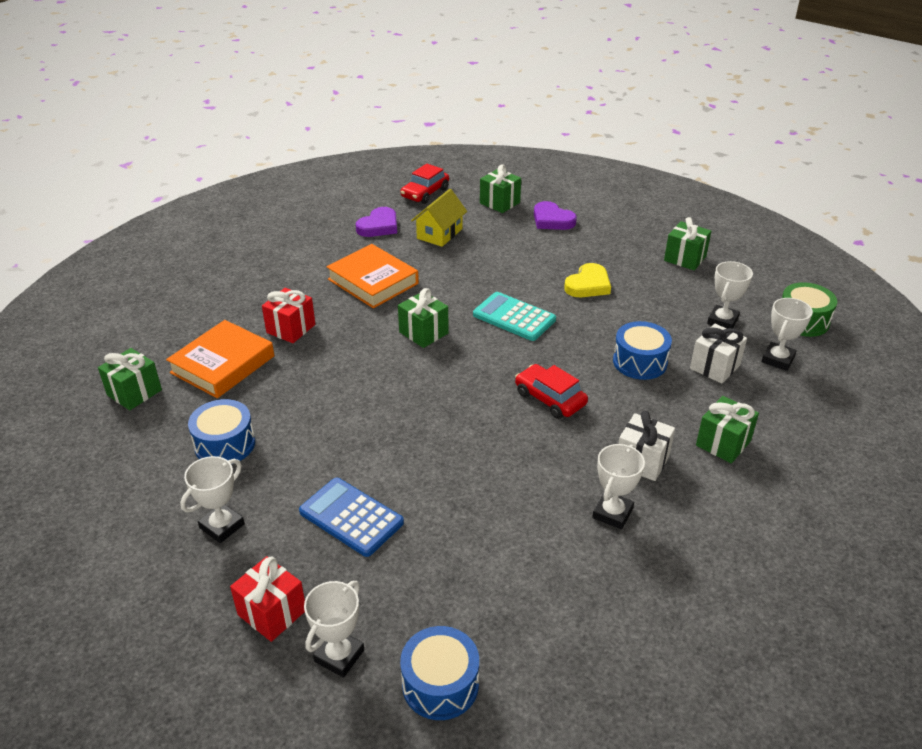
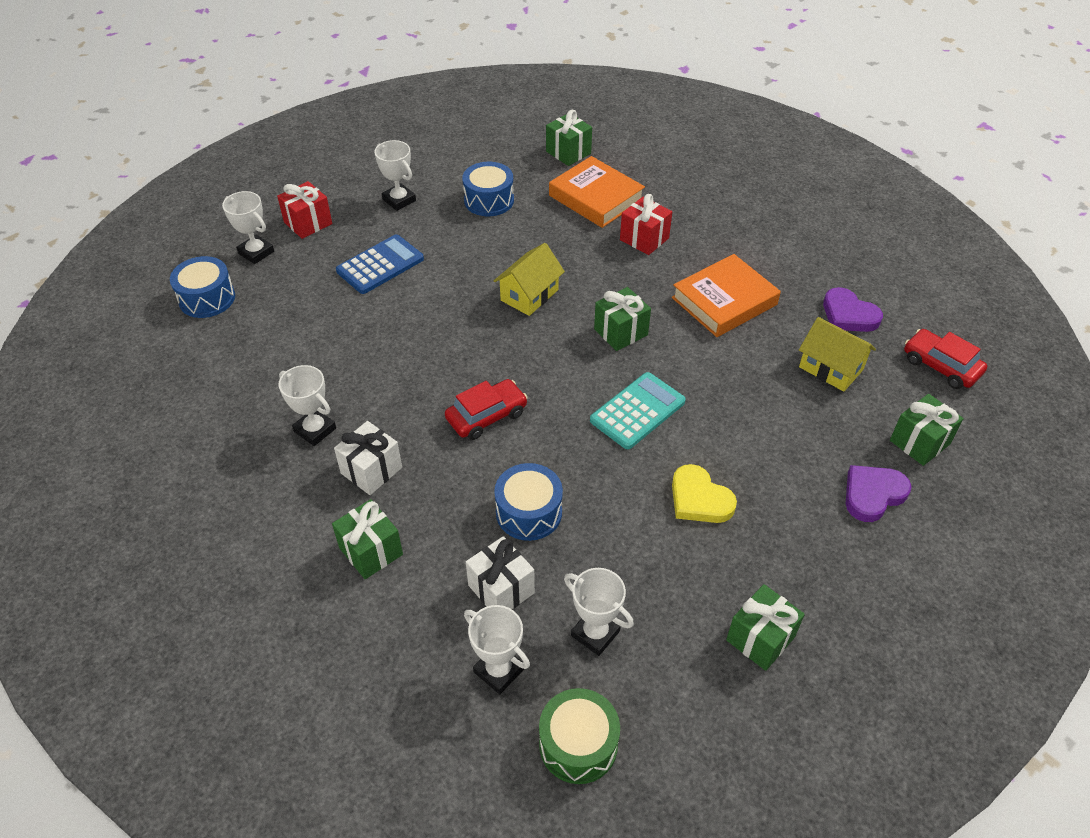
camera: 100 degrees right, 10 degrees up
(384, 393) = (529, 295): none -> yellow house

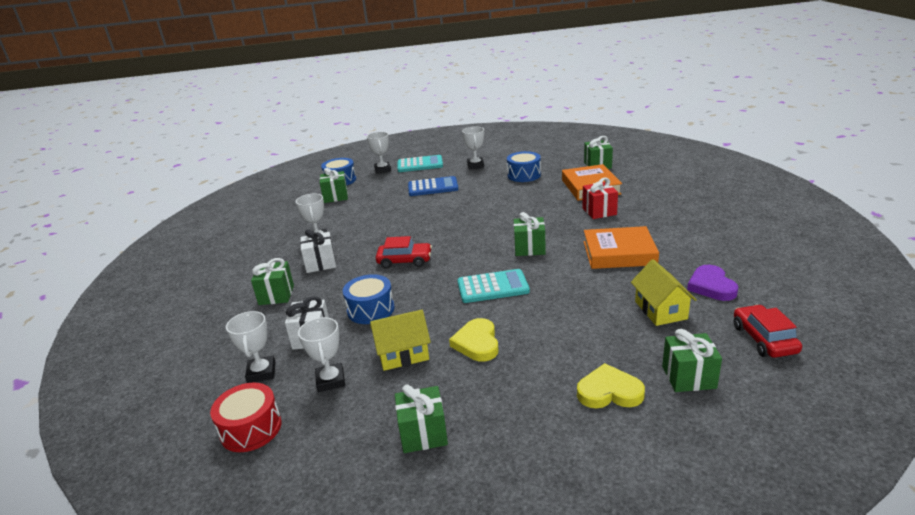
camera: 40 degrees right, 20 degrees down
(241, 336) = (336, 197): none -> green gift
(308, 223) = (420, 164): red gift -> turquoise calculator
(529, 295) = (495, 218): yellow house -> yellow house (403, 354)
(578, 744) = (251, 429): green drum -> red drum
(872, 494) = (609, 392): purple heart -> yellow heart

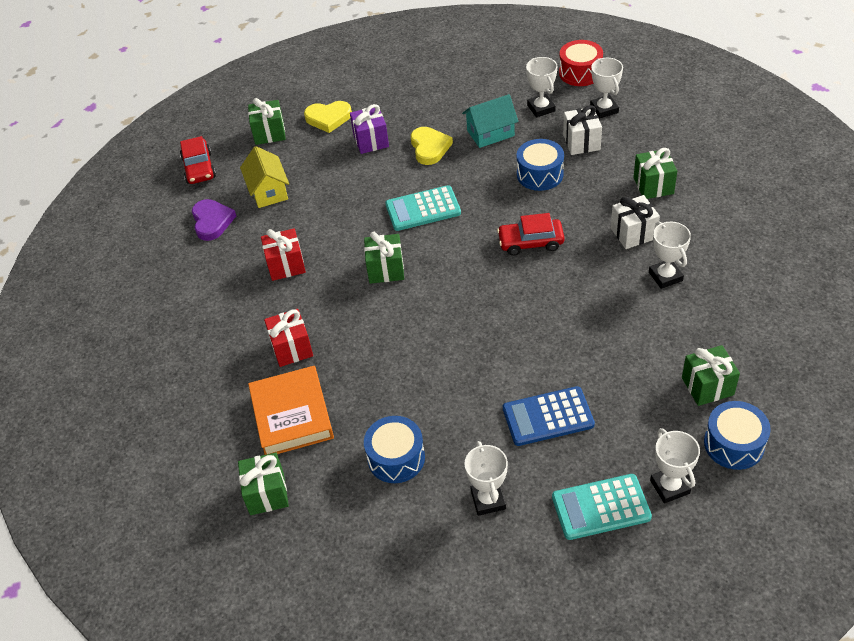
camera: 175 degrees right, 20 degrees up
(403, 354) = (490, 133): yellow house -> turquoise house
(423, 434) = (456, 81): green gift -> none
(547, 356) = (371, 141): none -> purple gift
(619, 253) = (286, 265): orange book -> red gift

